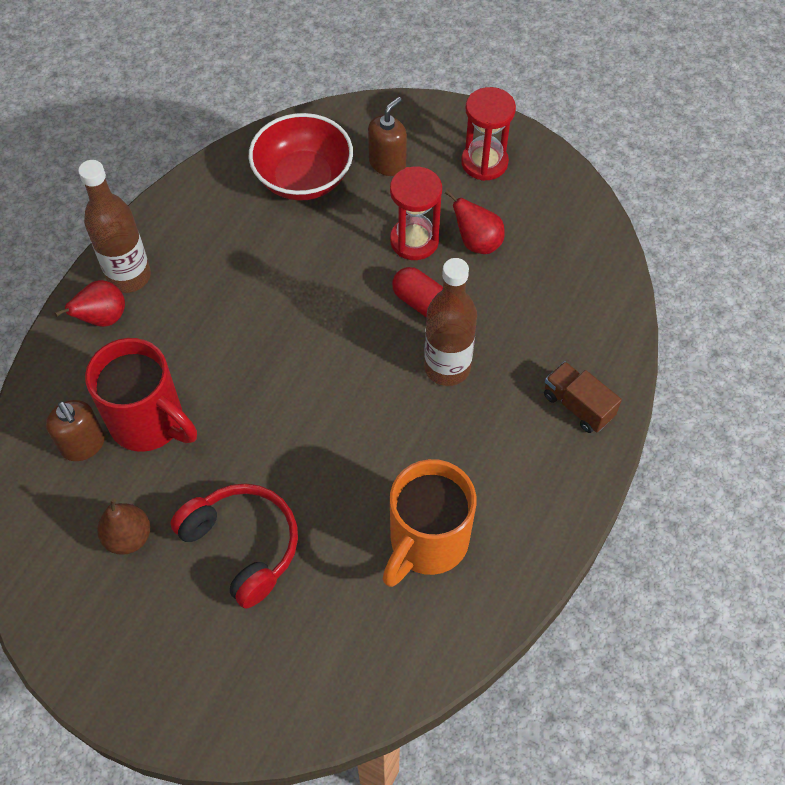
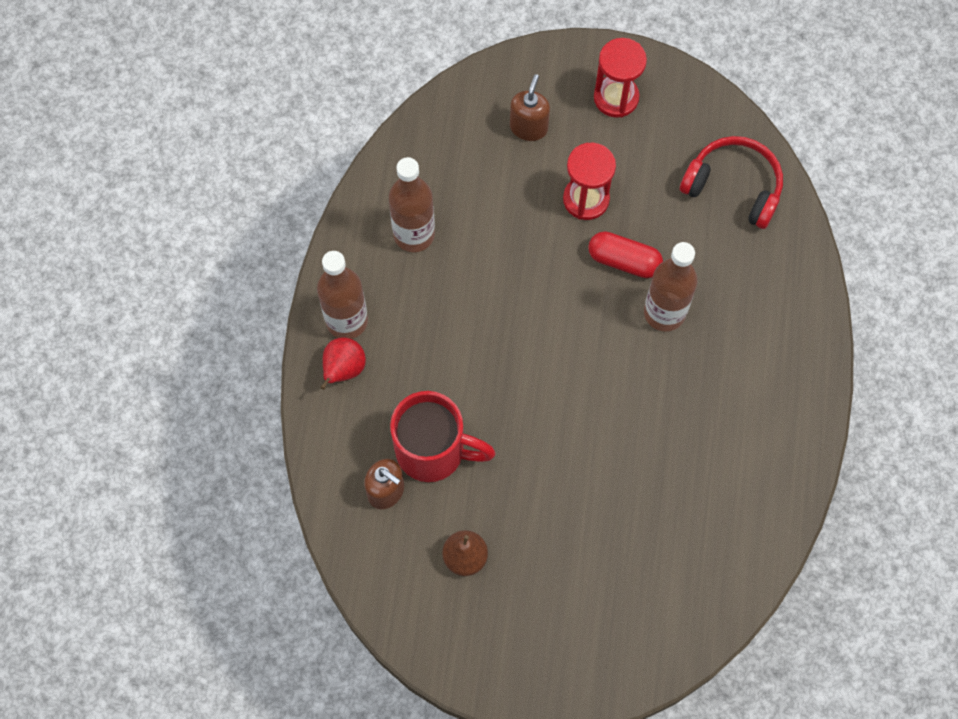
camera: 20 degrees left, 10 degrees up
(232, 221) = (414, 234): none -> brown bottle
(243, 546) = (563, 530): red headphones -> red headphones (733, 187)
(303, 178) = (458, 168): red bowl -> none
(426, 543) = (710, 474): orange mug -> none
(477, 242) = (642, 182): red pear -> none
(577, 406) = (786, 310): brown truck -> none

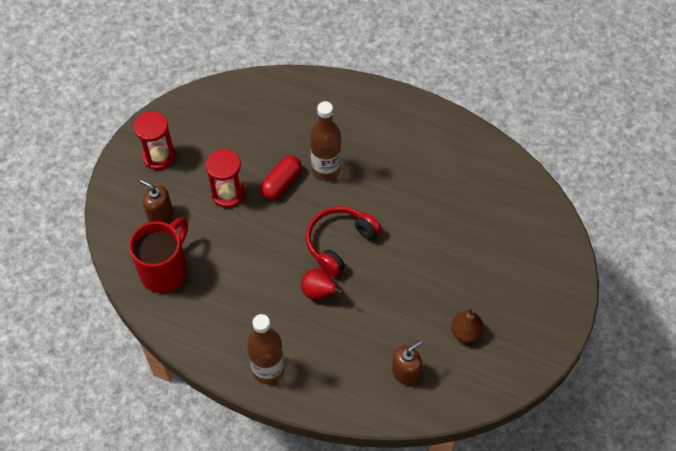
camera: 75 degrees left, 10 degrees down
(343, 369) = (305, 380): red pear -> red pear (319, 292)
(414, 234) = (216, 309): brown bottle -> none
(433, 451) = (384, 335): red mug -> red mug (165, 270)
(733, 187) = (250, 107): red headphones -> red headphones (339, 243)

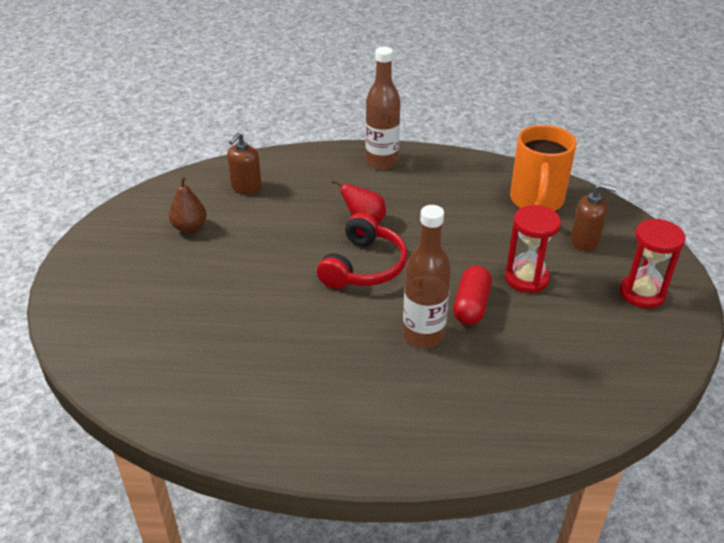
camera: 160 degrees right, 20 degrees down
(165, 270) = (536, 201): red mug -> orange mug

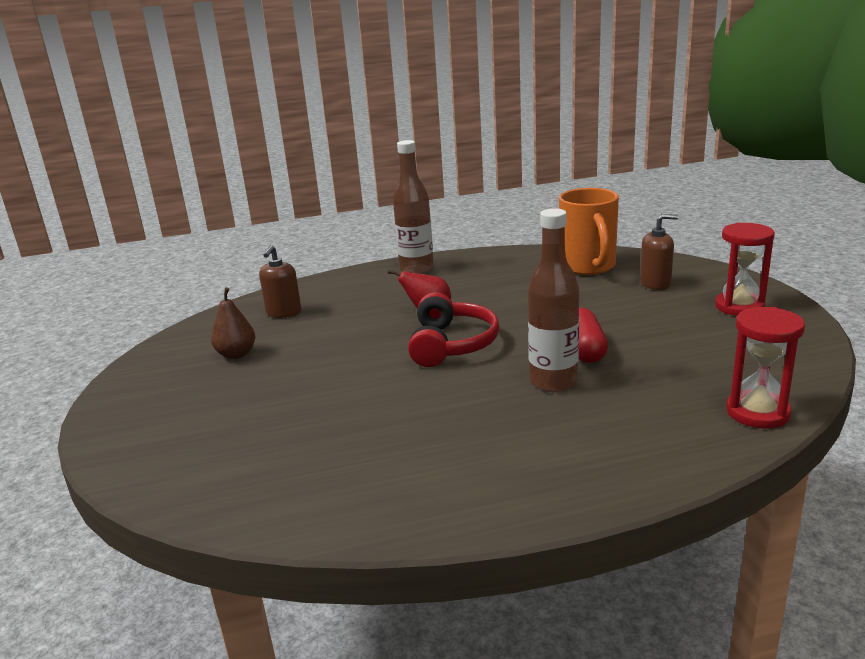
camera: 15 degrees left, 15 degrees down
(526, 278) = (623, 319): red hourglass -> red hourglass (757, 412)

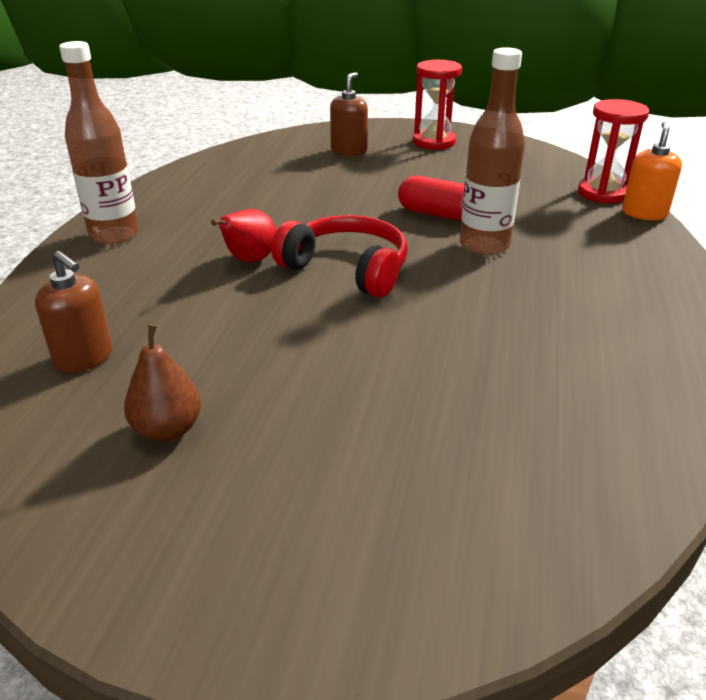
camera: 65 degrees left, 10 degrees up
(588, 267) = (269, 161): orange mug -> none
(741, 445) = (644, 213): none -> orange soap dispenser

